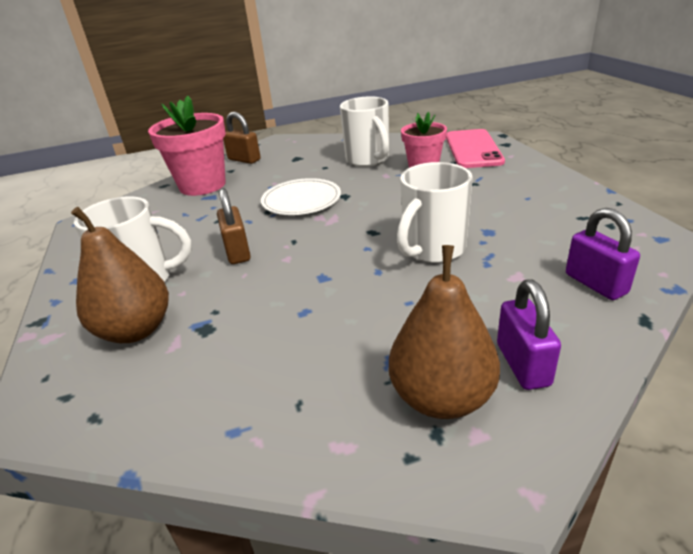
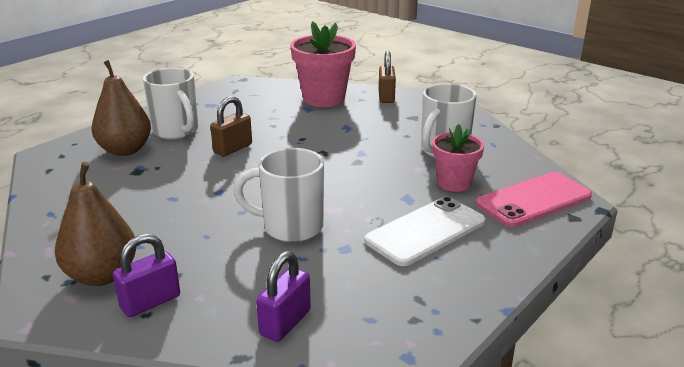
camera: 55 degrees right, 5 degrees down
(301, 201) = (331, 146): white plate -> none
(487, 193) = (426, 231): none -> white phone

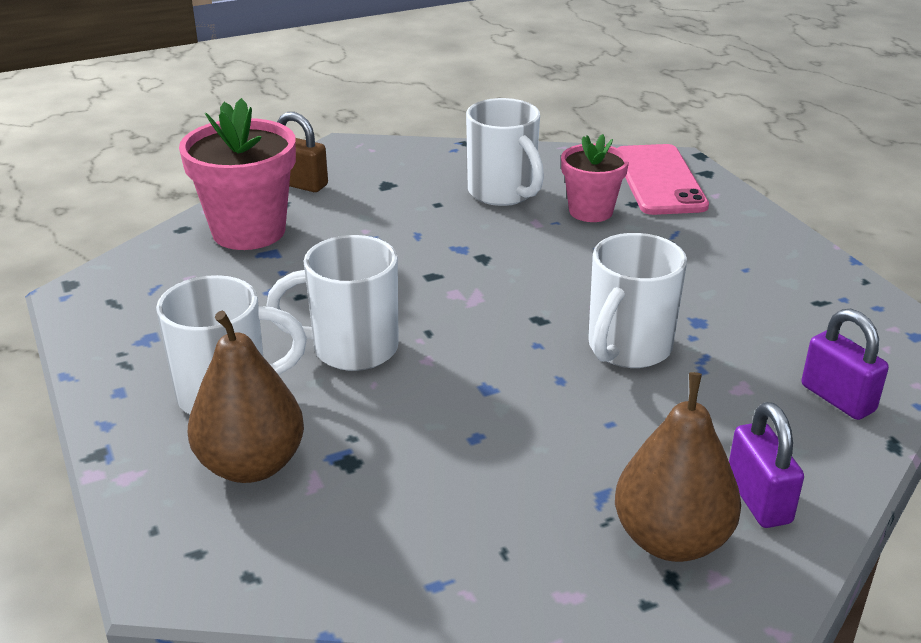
camera: 65 degrees left, 5 degrees up
(233, 148) = (351, 349): brown padlock -> white mug
(426, 231) = (689, 260): white phone -> none

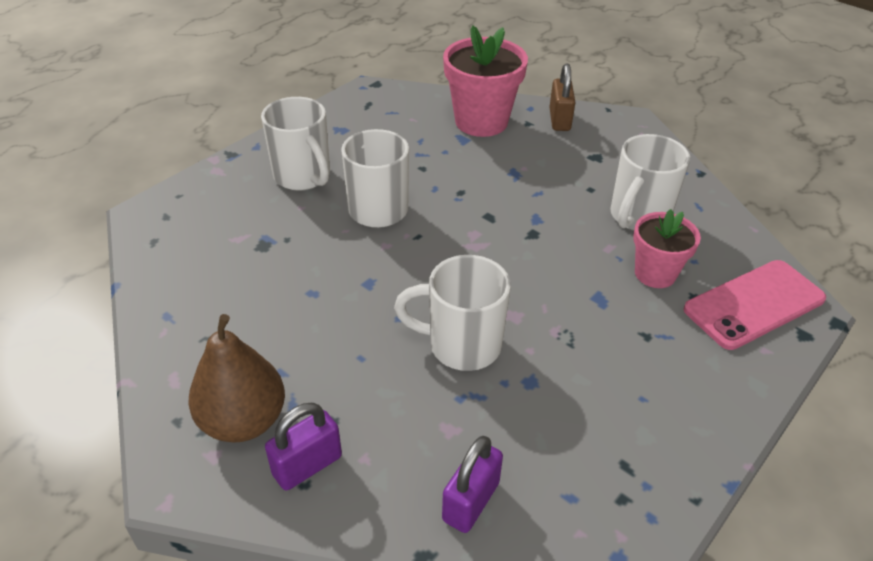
camera: 65 degrees right, 10 degrees up
(251, 465) = (243, 209): brown pear -> none

